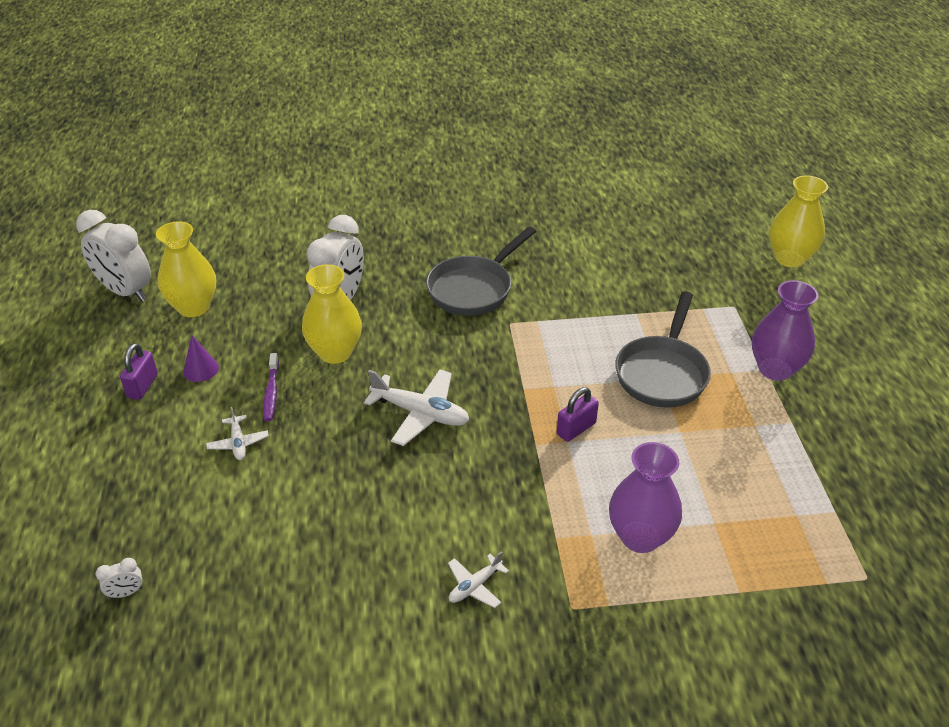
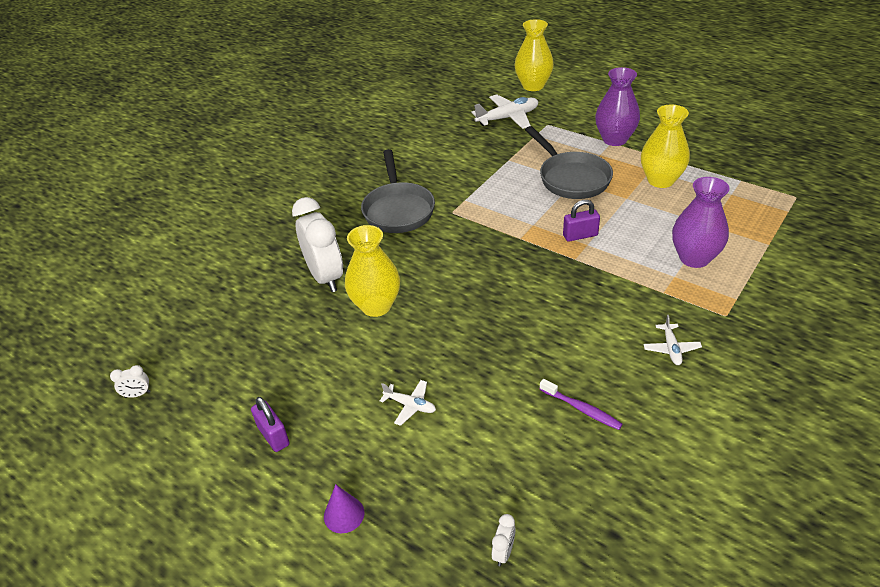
camera: 45 degrees left, 0 degrees up
(126, 292) = (137, 394): white clock -> white clock, size x0.40
(194, 307) = (218, 360): yellow vase -> yellow vase (660, 180)
(201, 369) = (299, 390): purple cone -> purple cone (344, 514)
(271, 392) = (377, 360): purple toothbrush -> purple toothbrush (582, 409)
(420, 413) = (489, 295): white plane -> white plane (508, 118)
(576, 429) = (580, 235): purple padlock -> purple padlock turned 75 degrees clockwise

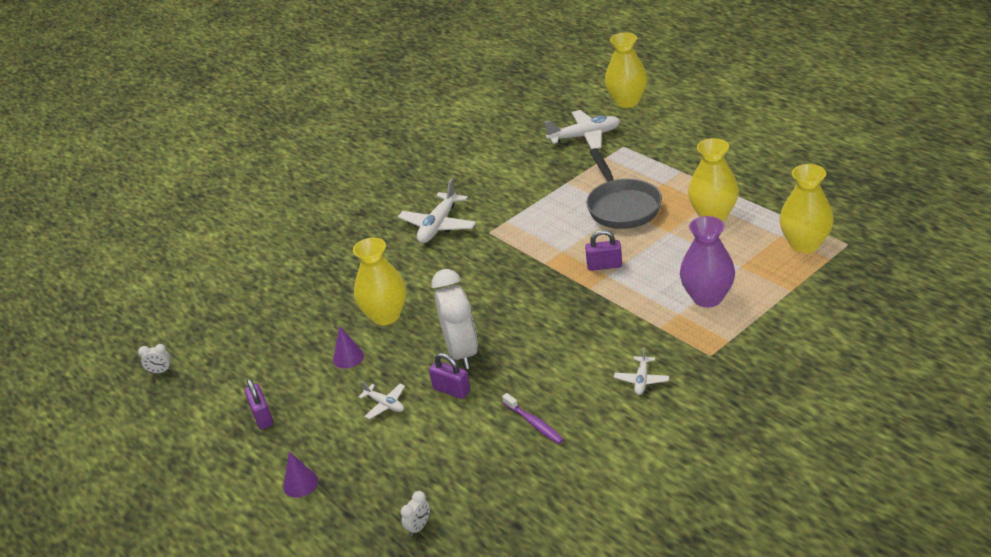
camera: 15 degrees right, 5 degrees down
(325, 277) = (349, 285): white clock -> white clock (462, 352)
(350, 356) = (348, 357): none -> purple cone
(398, 210) = (438, 225): grey pan -> white plane
(478, 381) = (451, 390): none -> purple padlock
(614, 139) = (686, 168): purple vase -> none
(758, 200) = (805, 244): none -> yellow vase

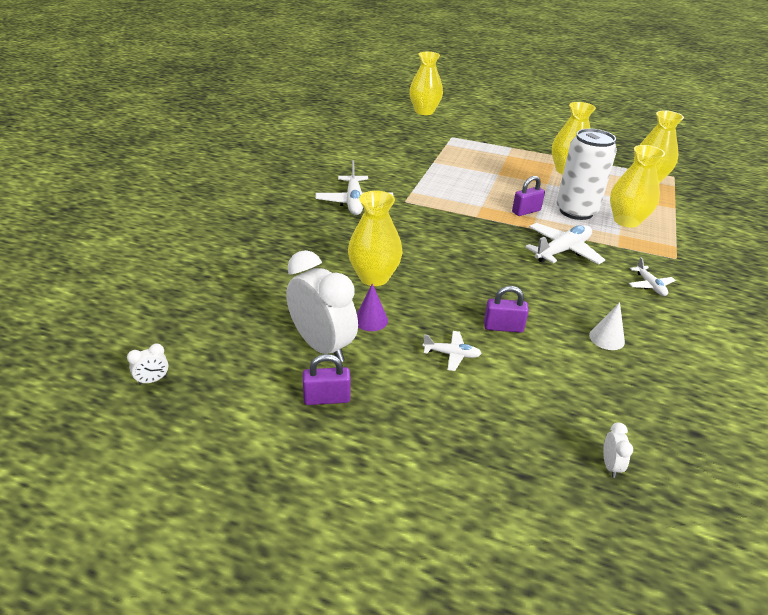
camera: 35 degrees left, 0 degrees up
(262, 416) = (327, 398): purple padlock -> purple padlock turned 45 degrees counterclockwise
(300, 483) = (438, 458): purple cone -> none
(462, 352) = (478, 294): white clock -> white clock (322, 346)
(534, 423) = (606, 338): purple toothbrush -> white cone
(585, 136) = (415, 133): white plane -> white plane (562, 251)
(622, 206) = (494, 172): grey pan -> none
(661, 275) = (576, 211): none -> white can
(707, 297) = (626, 221): purple vase -> yellow vase

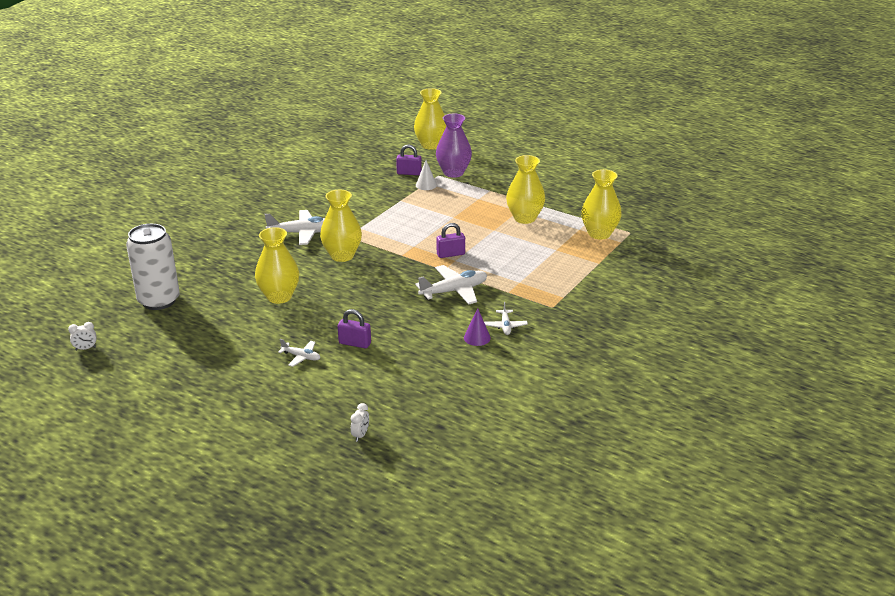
camera: 15 degrees right, 5 degrees down
(322, 346) = (210, 341): white clock -> none
(327, 398) = (194, 373): purple padlock -> purple padlock (409, 173)
(354, 202) = (302, 233): white plane -> white plane turned 105 degrees counterclockwise
(371, 320) = (257, 327): purple cone -> purple cone (477, 338)
(464, 134) = (453, 173): none -> purple vase
(576, 211) = (498, 258): white can -> white can (159, 300)
(606, 338) = (431, 360): white cone -> white cone (426, 185)
(626, 221) = (538, 271): yellow vase -> yellow vase (342, 256)

